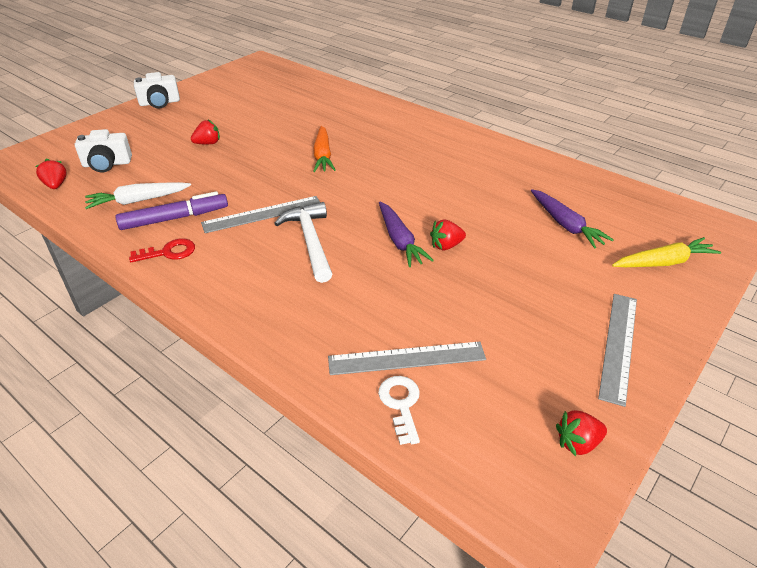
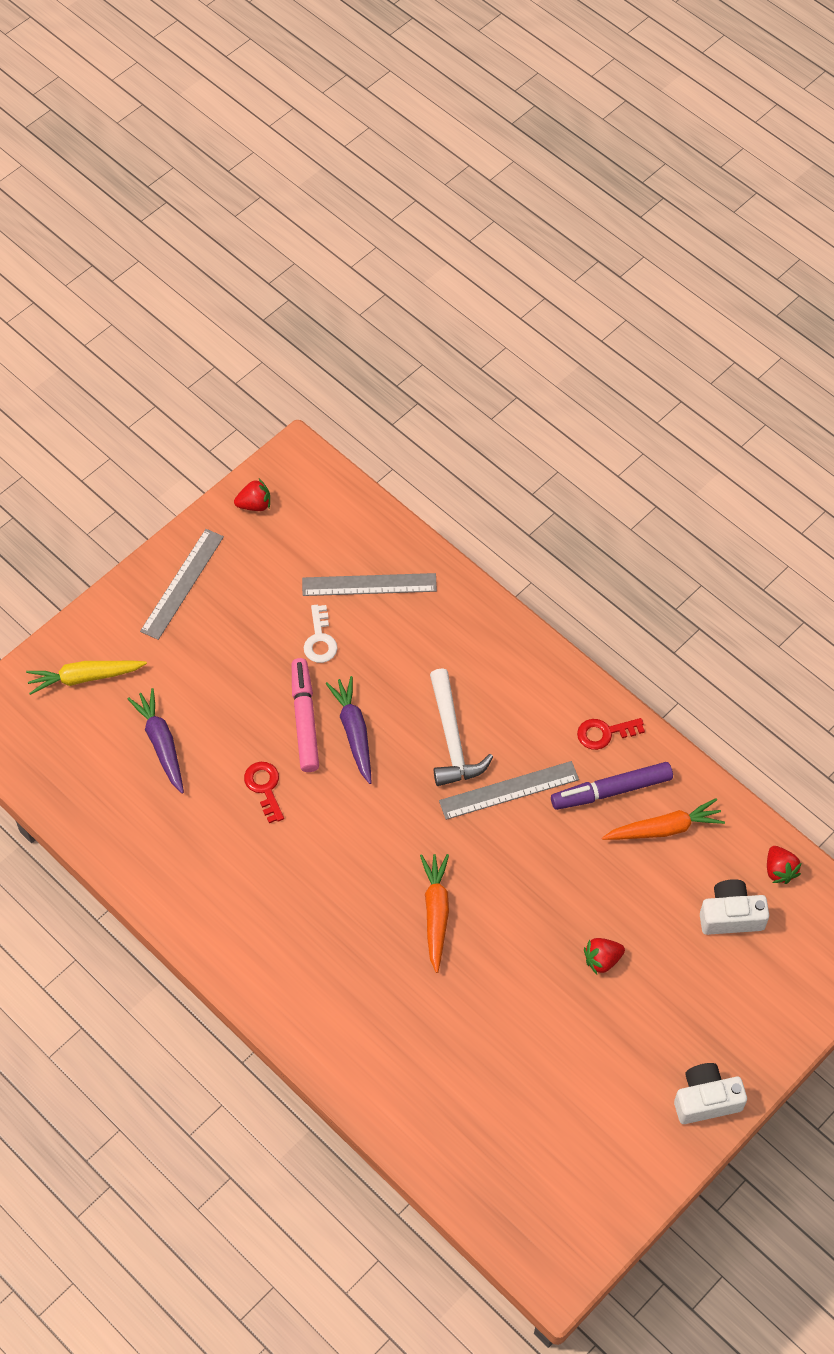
camera: 175 degrees left, 20 degrees up
(138, 201) = (664, 829): white carrot -> orange carrot
(401, 404) = (380, 544): white key -> white key (320, 640)
(446, 246) = (304, 720): red strawberry -> pink marker
(466, 205) = (265, 787): none -> red key

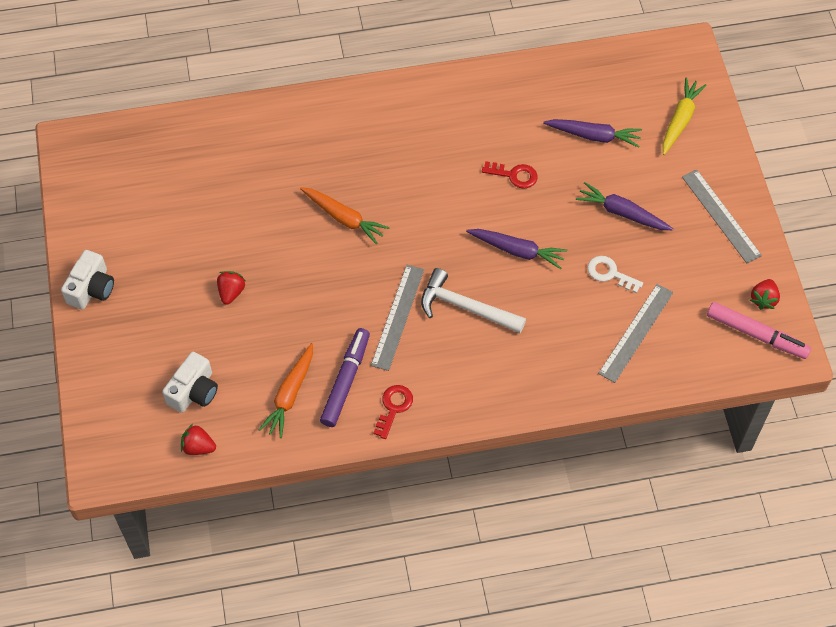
camera: 125 degrees right, 0 degrees up
(240, 667) = (622, 213): none -> purple carrot
(304, 720) = (549, 227): pink marker -> pink marker (756, 334)

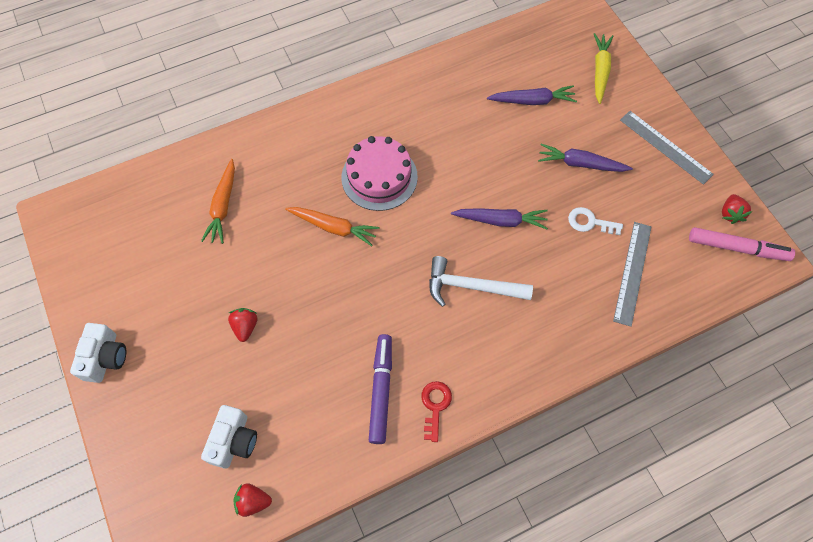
camera: 15 degrees left, 5 degrees up
(290, 395) = (330, 419): orange carrot -> orange carrot (223, 206)
(397, 317) = (411, 312): grey ruler -> none
(405, 179) = (379, 177): none -> pink cake
(514, 175) = (475, 151): red key -> none

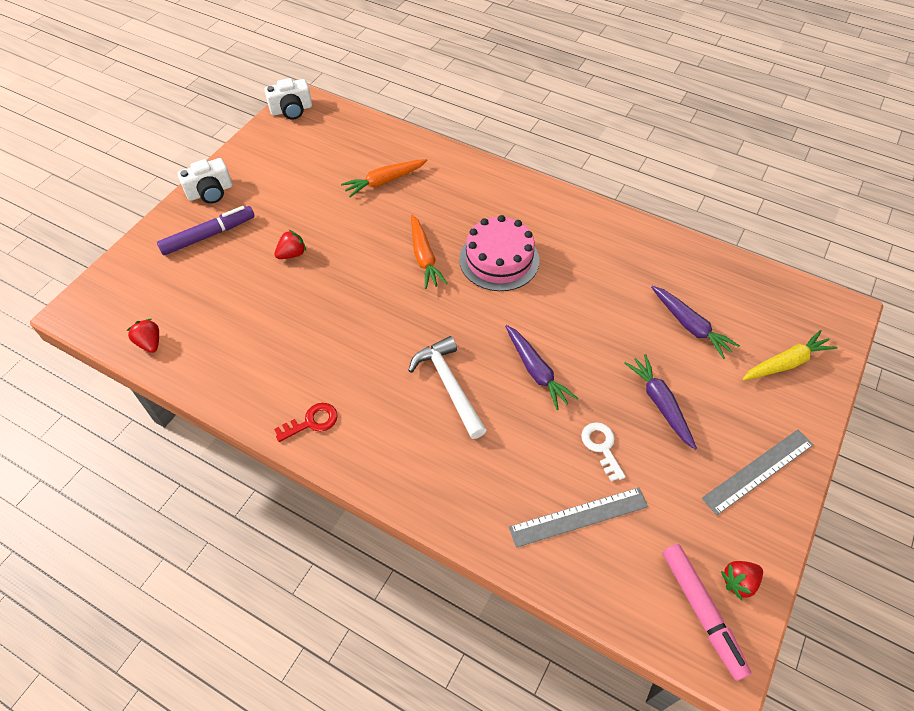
camera: 55 degrees right, 10 degrees down
(234, 441) = (192, 302): white camera -> white camera (291, 110)
(381, 391) = (299, 374): purple marker -> purple marker (208, 235)
(665, 147) = (758, 471): grey ruler -> grey ruler turned 45 degrees clockwise

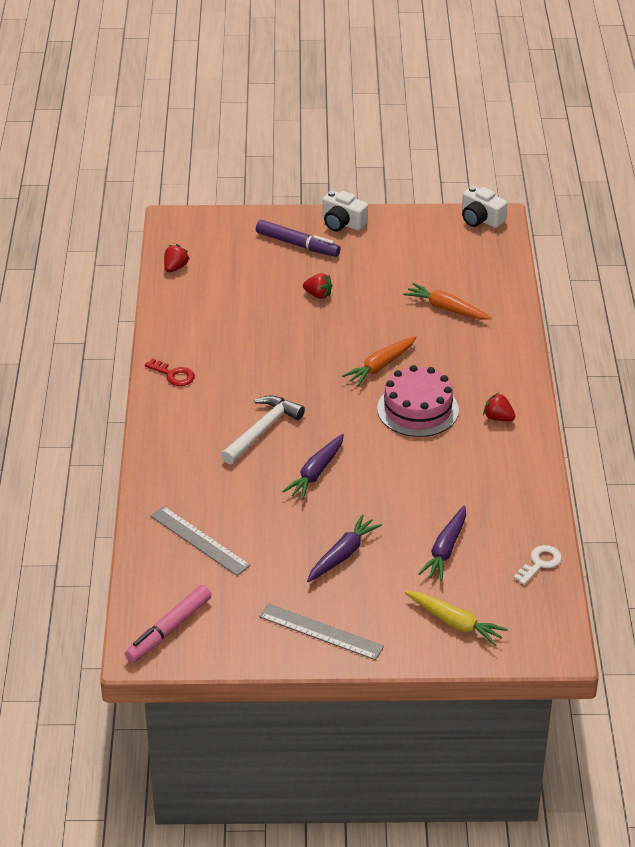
camera: 60 degrees right, 15 degrees down
(601, 447) = (272, 533): white key -> white key (540, 563)
(738, 582) = (208, 644): red strawberry -> red strawberry (498, 418)

